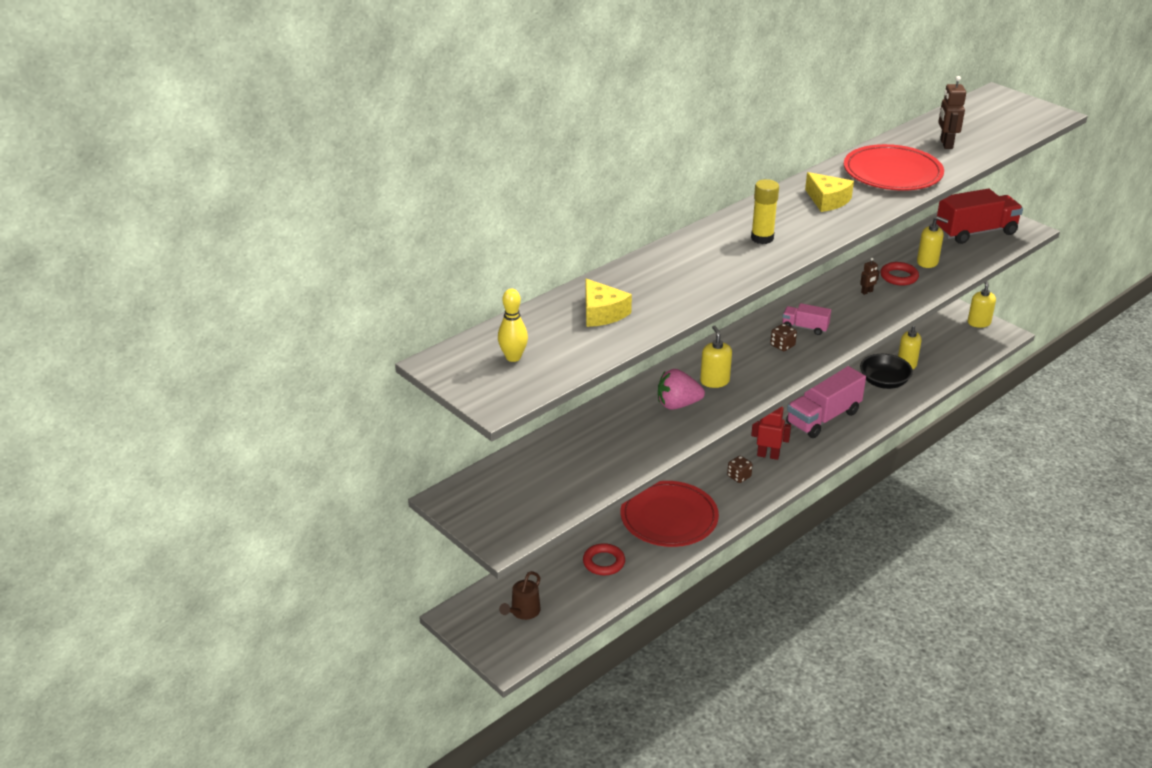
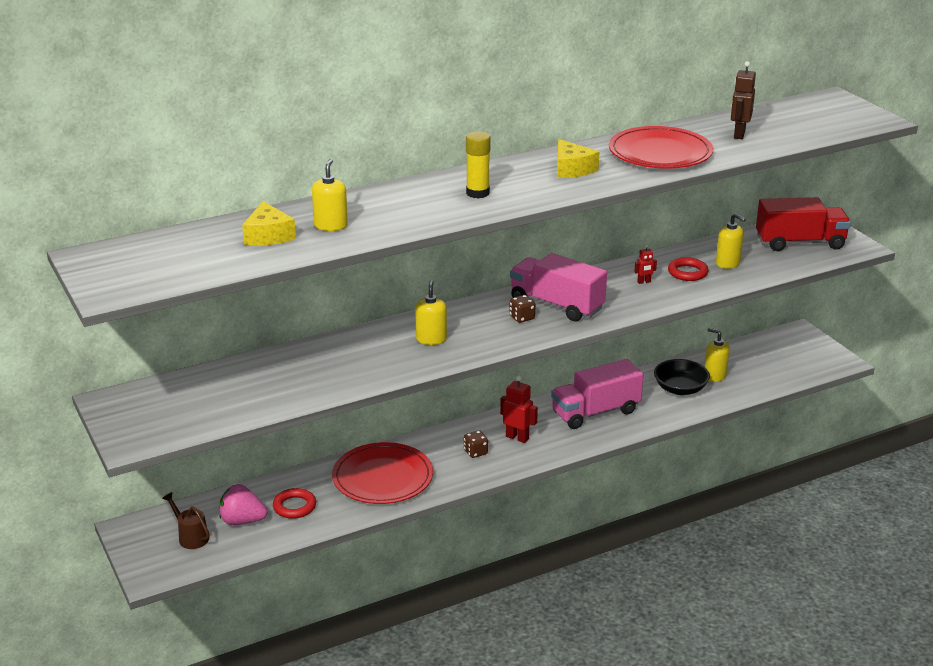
camera: 15 degrees right, 5 degrees down
(513, 357) = (155, 260): yellow bowling pin -> none
(523, 612) = (190, 537): brown watering can -> brown watering can turned 90 degrees clockwise
(678, 405) = (380, 354): pink strawberry -> pink strawberry (242, 521)
(805, 327) = (556, 305): pink truck -> pink truck, size x1.98
(867, 292) = (644, 282): brown robot -> red robot
(978, 323) = (818, 348): yellow soap dispenser -> yellow soap dispenser (331, 226)

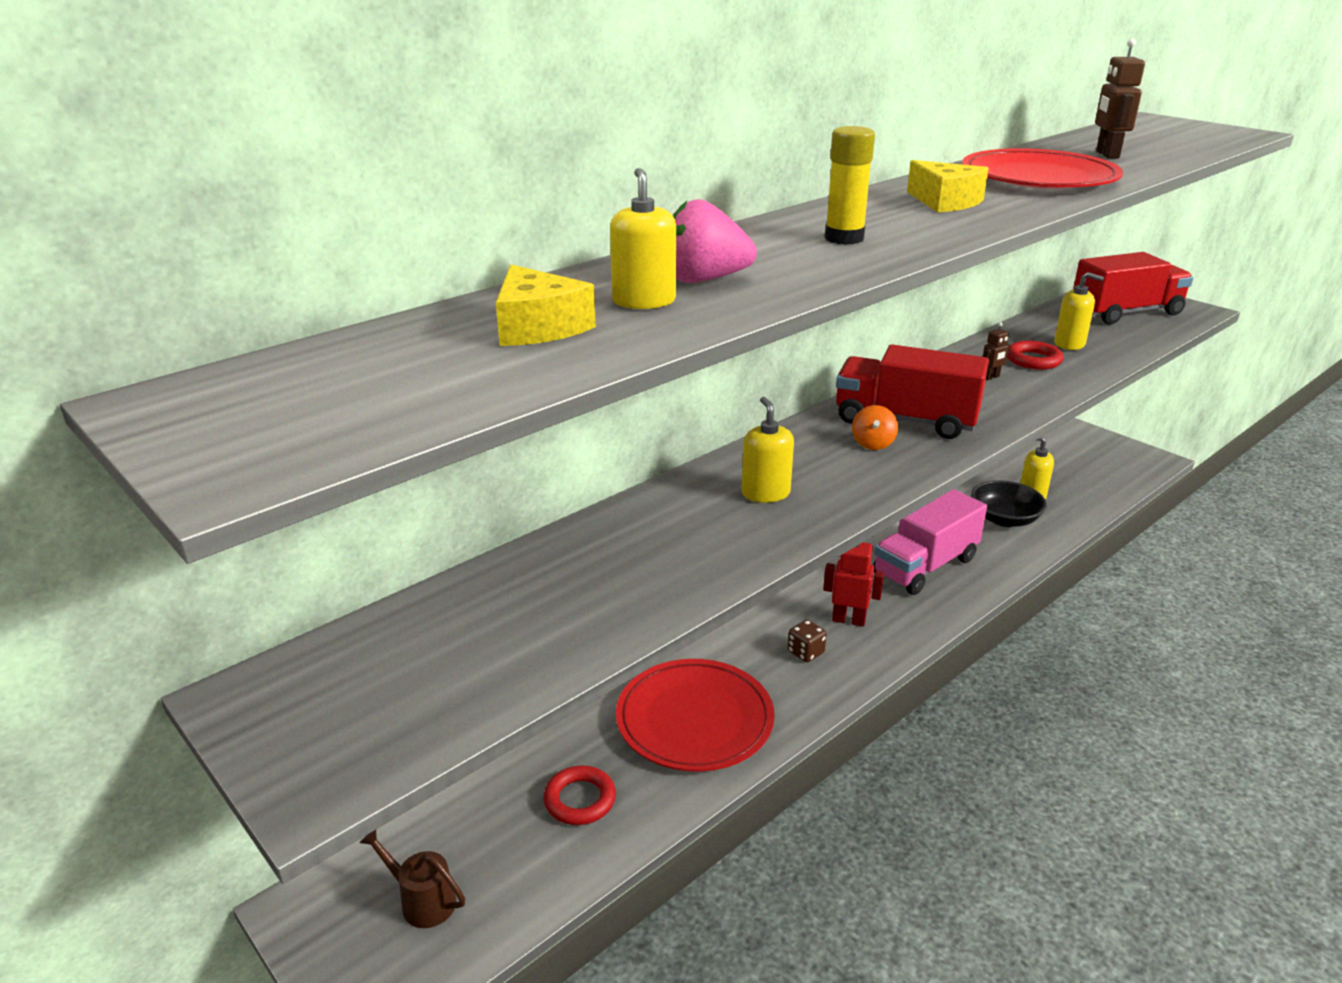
camera: 15 degrees left, 0 degrees up
(242, 521) = (502, 847): pink strawberry -> pink strawberry (704, 280)
(522, 317) = (873, 444): brown dice -> orange spinning top
(556, 305) = (905, 420): pink truck -> red truck
(644, 282) = (991, 377): red robot -> brown robot

